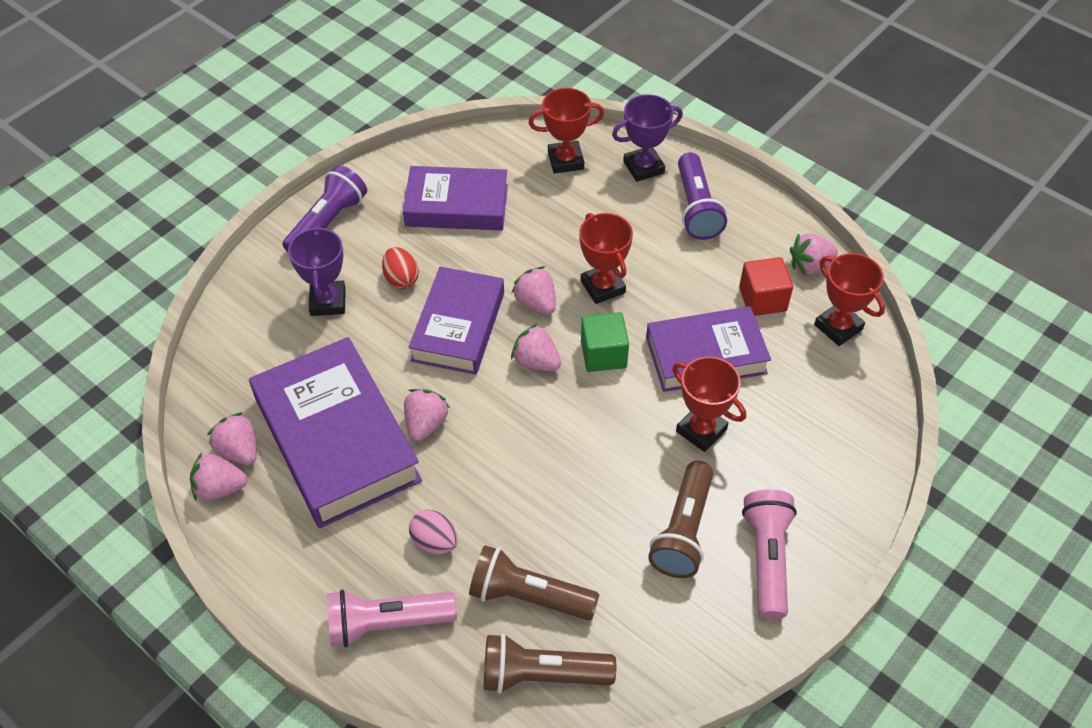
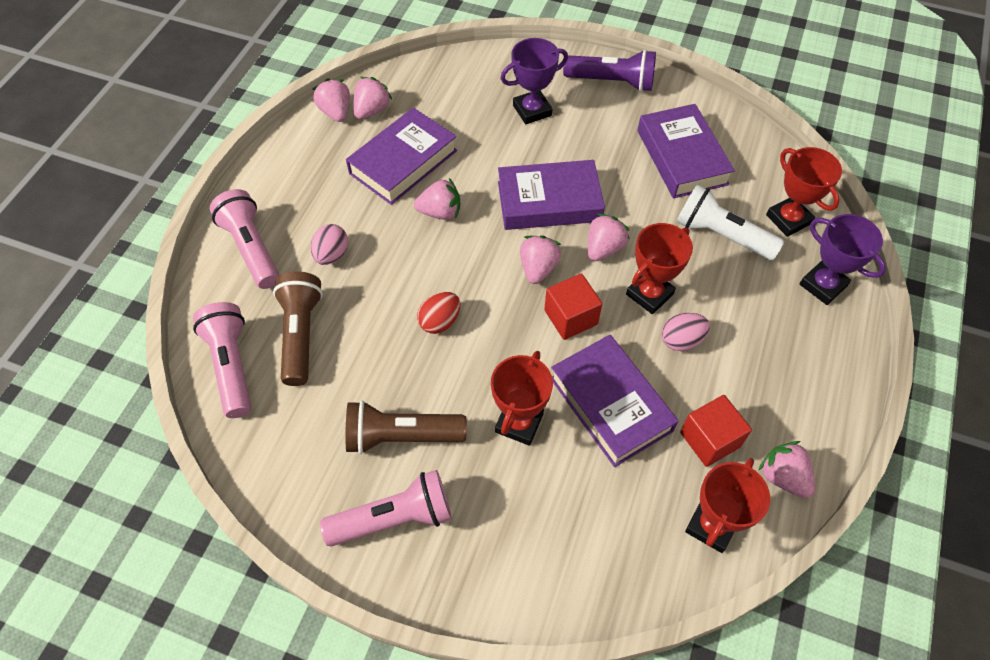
camera: 70 degrees right, 5 degrees up
(336, 439) = (403, 162): purple book -> purple book, size x0.66
(401, 279) = (579, 147): red egg -> red egg (440, 322)
(542, 675) = (231, 366): brown flashlight -> pink flashlight
(561, 212) = (721, 235): none -> white flashlight
(603, 354) = (571, 317): green cube -> red cube
(660, 282) = (681, 340): none -> pink egg
(696, 208) = (797, 346): purple flashlight -> none

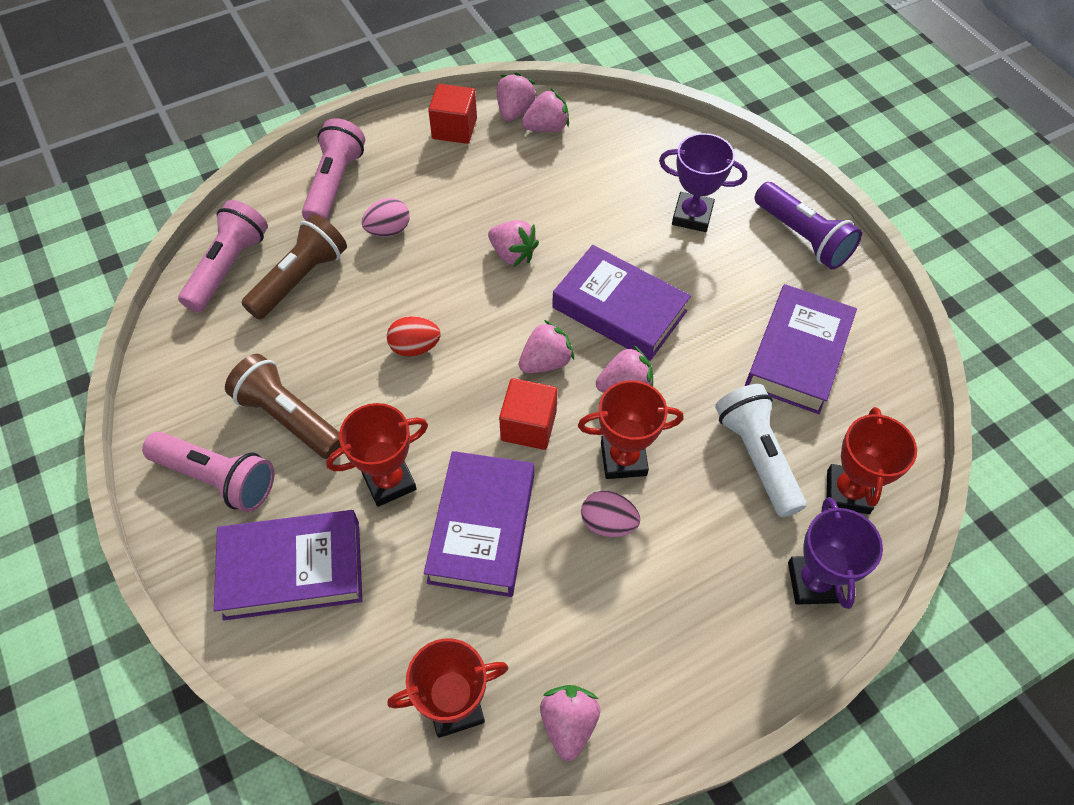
camera: 40 degrees right, 0 degrees up
(403, 162) = (526, 190): purple book -> purple book (292, 569)
(709, 439) = (537, 632): red cube -> red cube (454, 128)

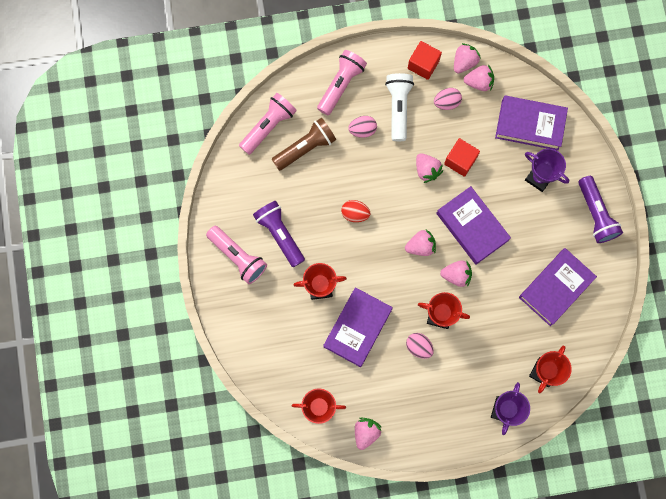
camera: 20 degrees right, 20 degrees up
(289, 418) = (280, 234): brown flashlight -> purple flashlight
(292, 569) = (263, 317): purple book -> purple book (530, 125)
(508, 163) = (446, 102): none -> pink egg
(528, 426) = (398, 281): red cube -> red cube (460, 160)
(756, 456) = (507, 338): white flashlight -> white flashlight (398, 108)

